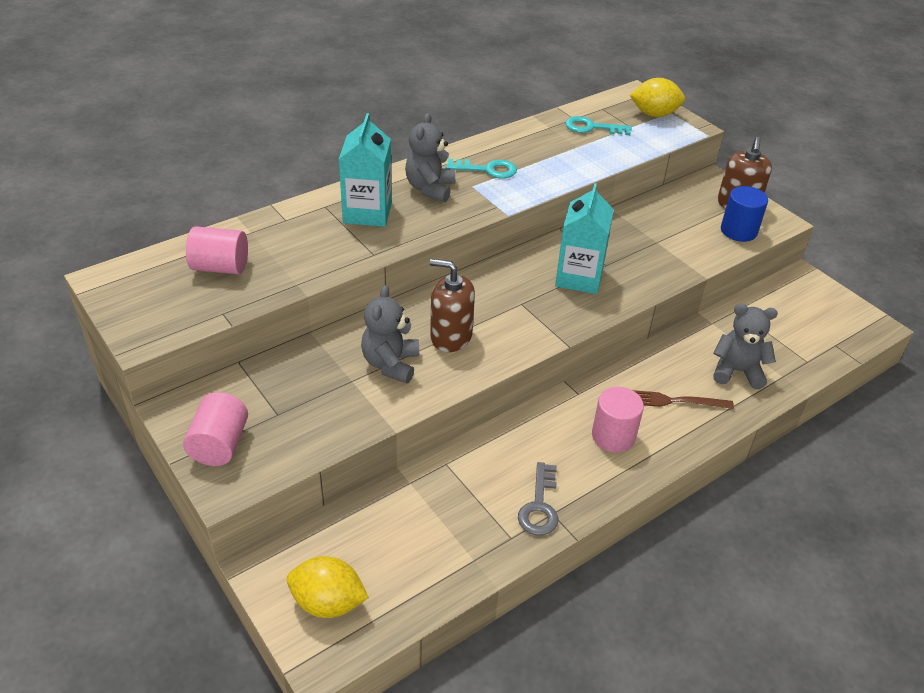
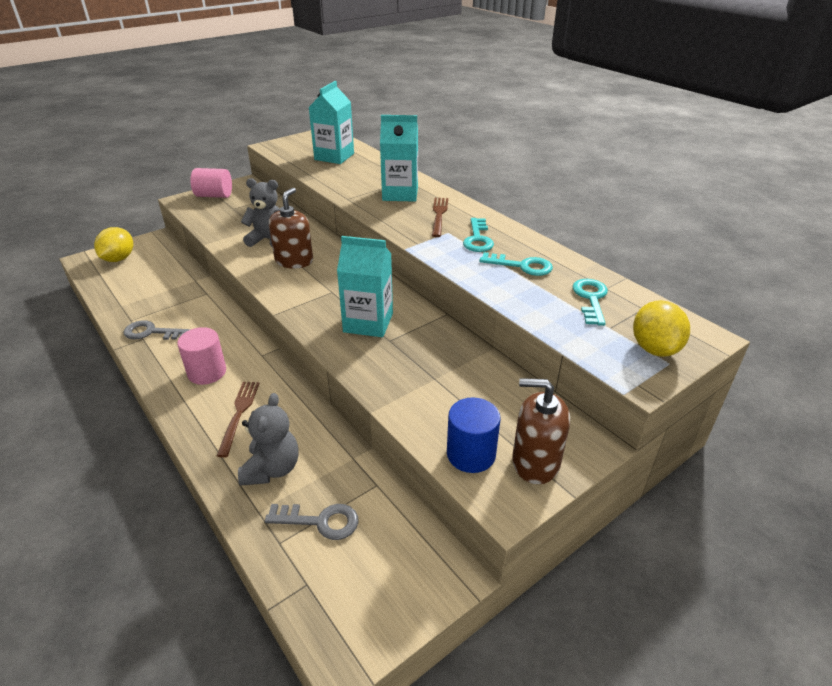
camera: 90 degrees right, 5 degrees down
(220, 267) = (334, 157): pink cylinder -> turquoise carton
(430, 189) = (439, 215): grey teddy bear -> brown fork
(540, 152) = (522, 266): none -> turquoise key
(781, 340) = (320, 521): none -> grey key

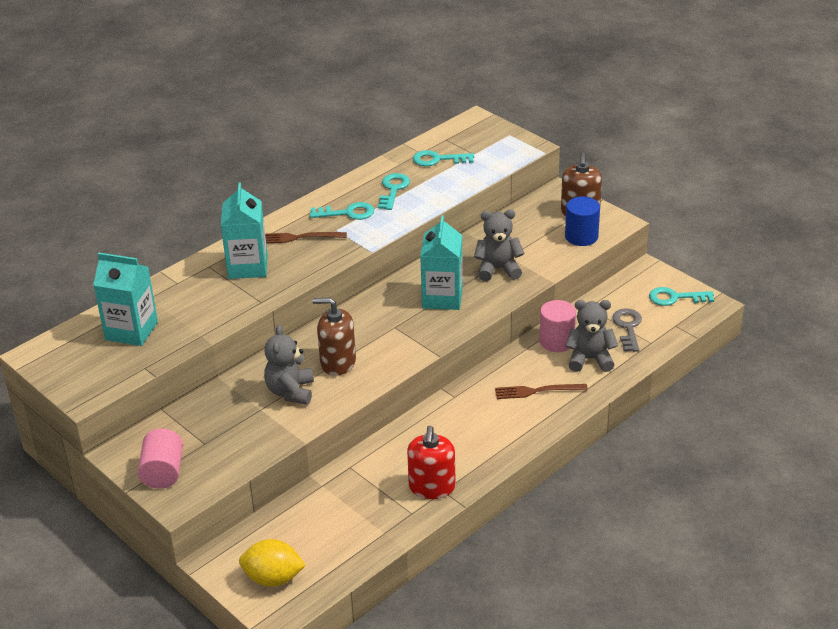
camera: 95 degrees left, 0 degrees up
(151, 332) = (432, 487): grey key -> red soap dispenser
(207, 372) = (487, 426): pink cylinder -> pink cylinder (556, 341)
(372, 600) = (675, 298): none -> turquoise key
(410, 367) = (498, 269): none -> grey teddy bear
(654, 348) = (494, 139): yellow lemon -> none

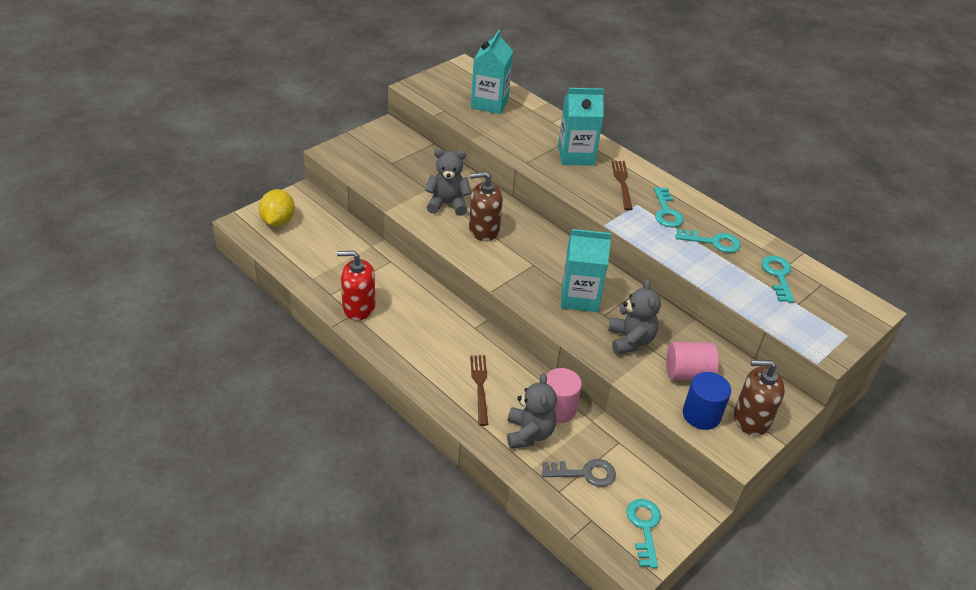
camera: 85 degrees right, 5 degrees up
(163, 472) = (363, 146): pink cylinder -> pink cylinder (688, 373)
(338, 362) = (484, 230): brown soap dispenser -> brown soap dispenser turned 105 degrees counterclockwise

